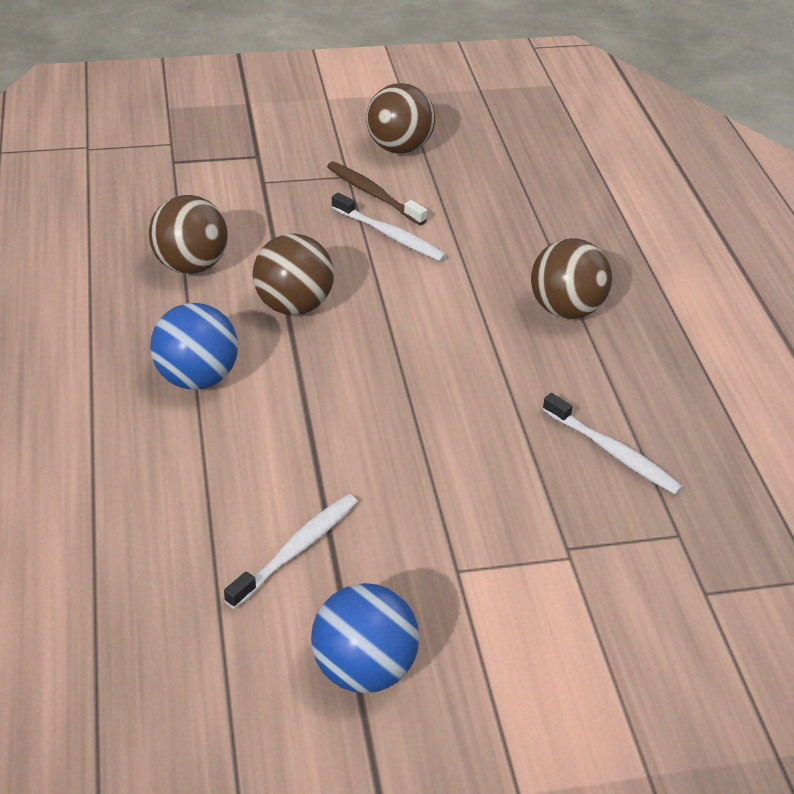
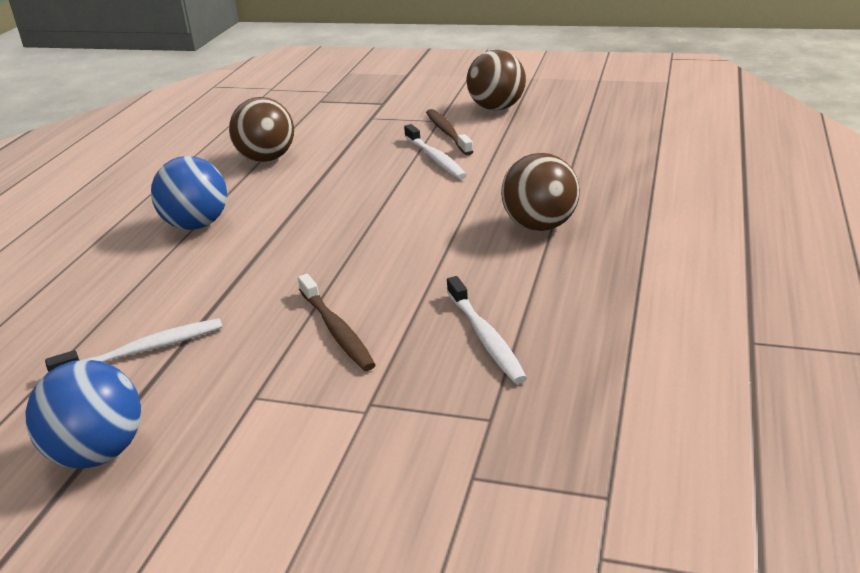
camera: 30 degrees right, 10 degrees down
(294, 306) = (314, 192): brown ball -> none
(470, 477) = (336, 330): none -> brown toothbrush

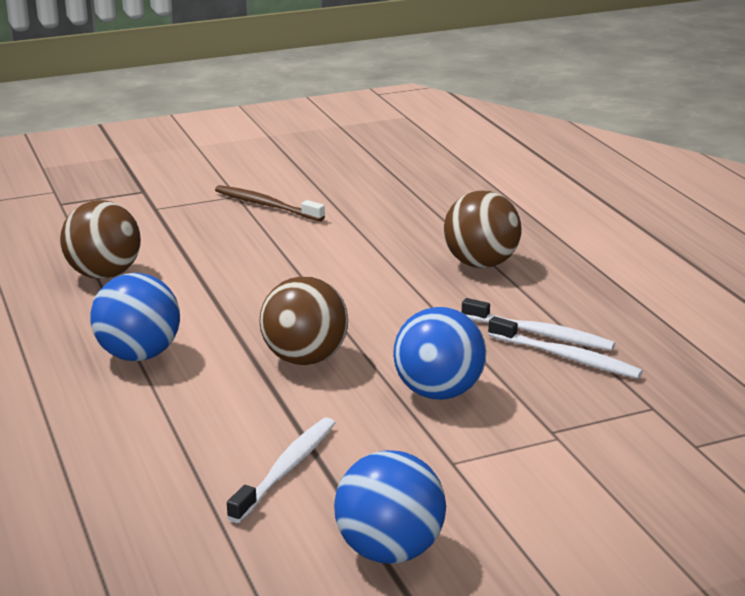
camera: 40 degrees left, 5 degrees down
(336, 330) = (438, 392): brown toothbrush -> blue ball
(435, 158) = (293, 231): white toothbrush -> white toothbrush (539, 334)
(497, 108) = (279, 172): brown ball -> brown ball (305, 359)

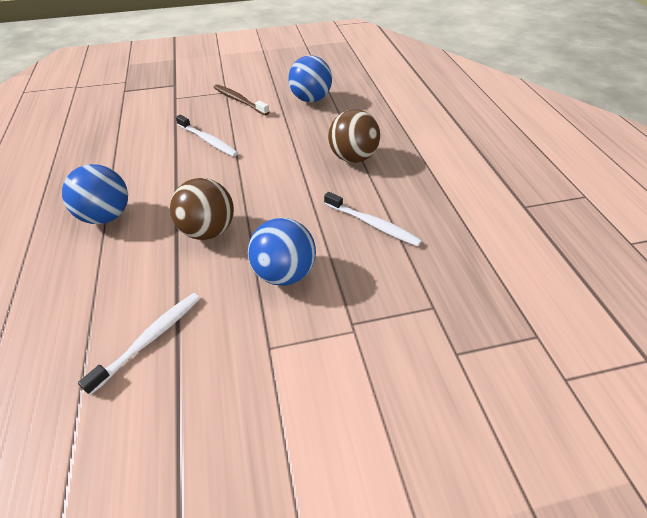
camera: 10 degrees right, 20 degrees up
(104, 274) = (120, 147): brown ball -> none
(389, 551) = (185, 445): blue ball -> blue ball (310, 99)
(566, 357) = (384, 248): white toothbrush -> white toothbrush (208, 140)

